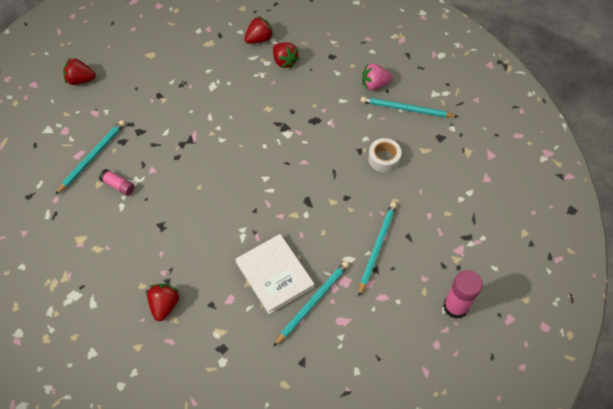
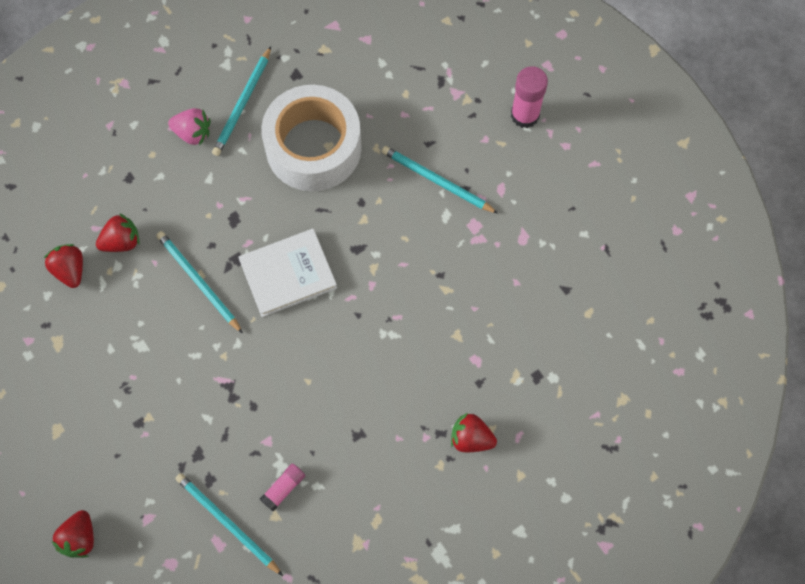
camera: 80 degrees left, 10 degrees up
(275, 274) = (452, 303): white book -> white book (288, 274)
(313, 302) = (495, 265): turquoise pencil -> turquoise pencil (198, 281)
(374, 84) = (192, 133): pink strawberry -> pink strawberry turned 75 degrees counterclockwise
(383, 159) = (313, 147): white tape -> white tape, size x2.32

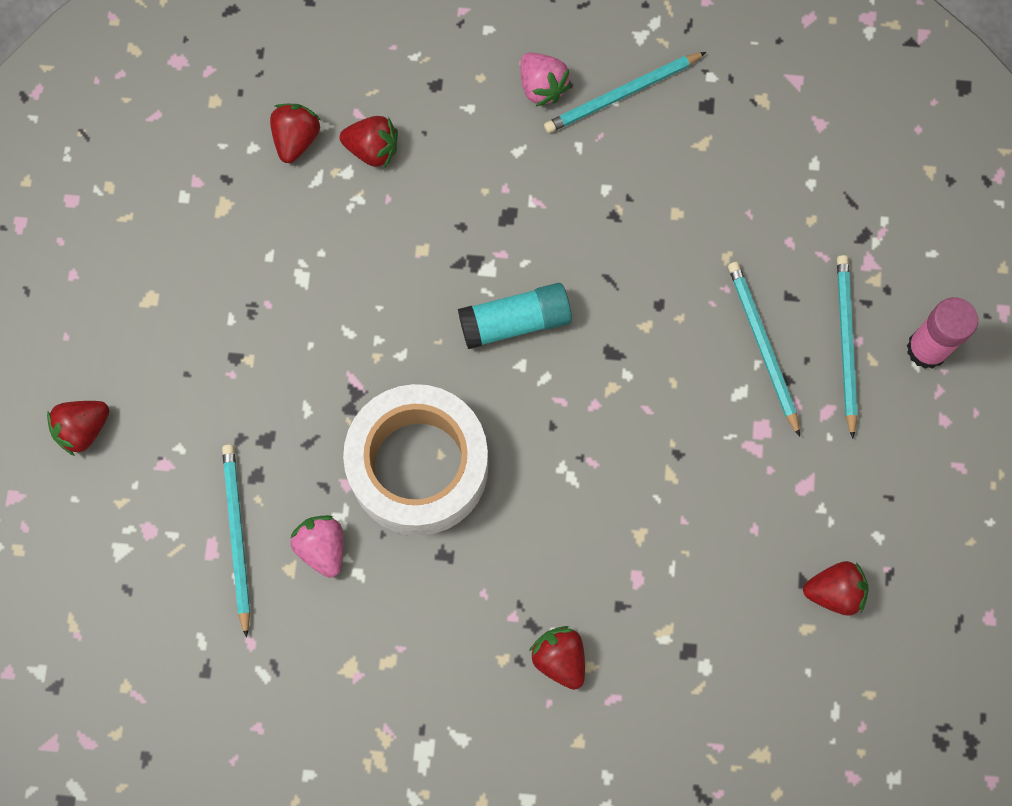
camera: 40 degrees right, 5 degrees up
(198, 281) = (416, 255): turquoise pencil -> turquoise pencil (845, 343)
(283, 488) = (322, 547): pink glue stick -> pink strawberry
(288, 274) = (515, 322): white book -> turquoise glue stick
(313, 147) = (658, 202): white tape -> white tape (418, 466)
(586, 281) = (834, 591): none -> red strawberry

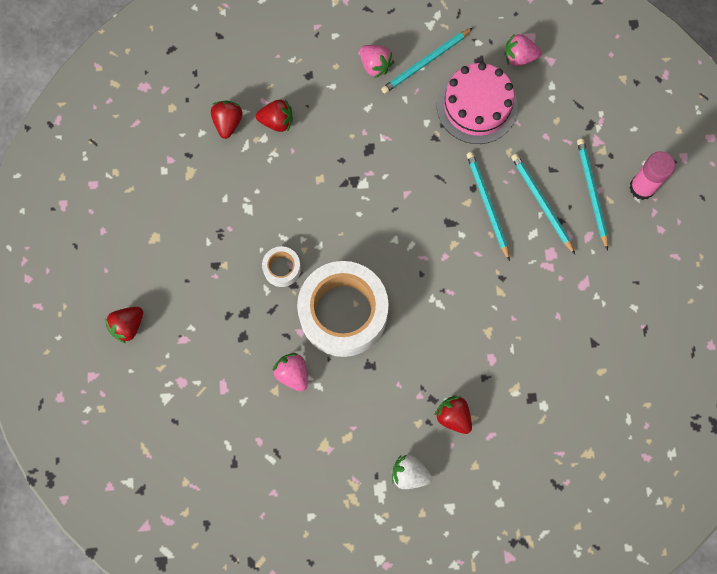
camera: 10 degrees left, 0 degrees up
(237, 536) = (238, 376): turquoise pencil -> turquoise pencil (487, 204)
(337, 380) = (282, 268): none -> white tape
(474, 736) = (409, 474): none -> white strawberry
(515, 322) = (386, 213): turquoise glue stick -> none
(689, 176) = (477, 106): none -> pink cake
(771, 110) = (519, 57): none -> pink strawberry
(834, 591) = (614, 345): red strawberry -> none

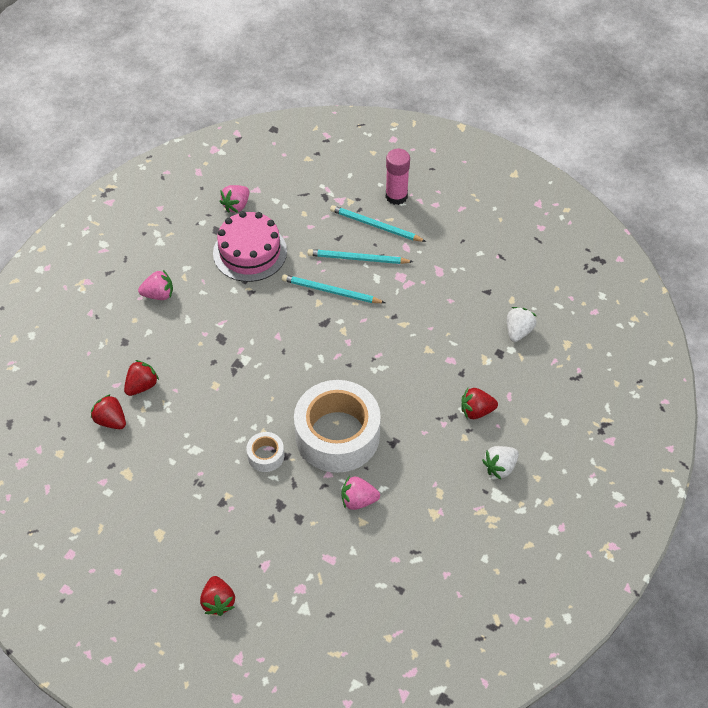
camera: 55 degrees left, 20 degrees down
(425, 62) = (186, 262): turquoise pencil -> none
(569, 400) = (518, 331): none -> white strawberry

